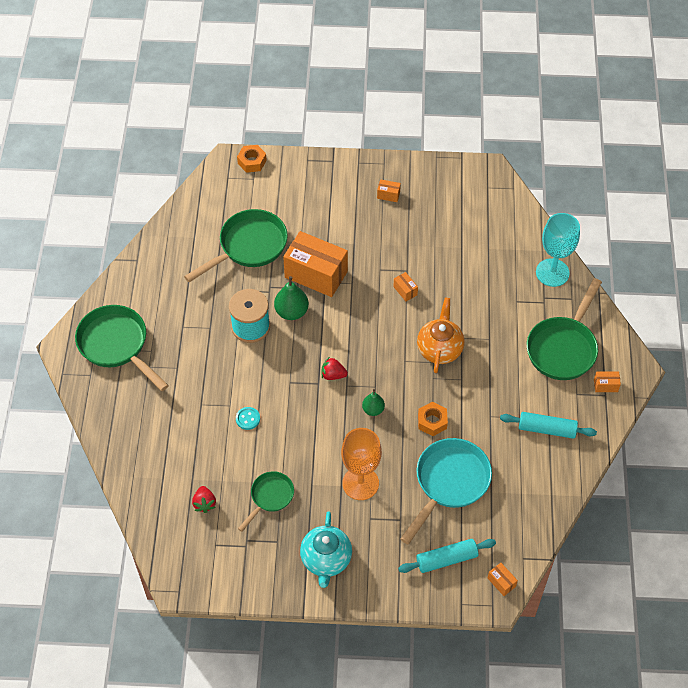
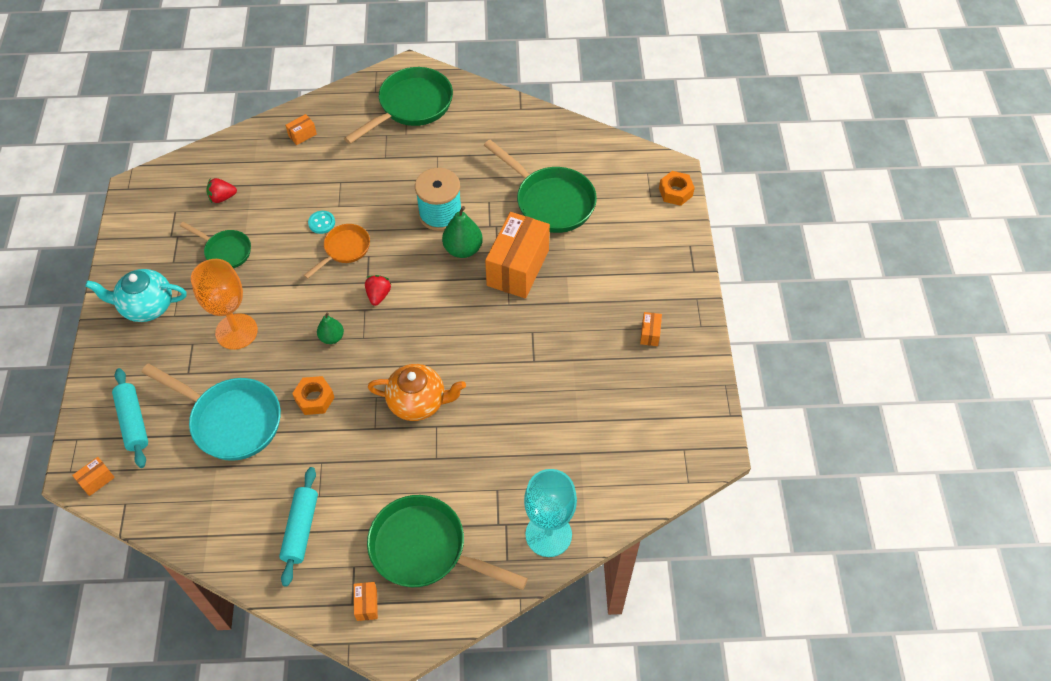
camera: 85 degrees right, 0 degrees up
(280, 400) = (344, 249): none -> orange pan
(405, 291) = (502, 360): orange box -> orange box (302, 135)

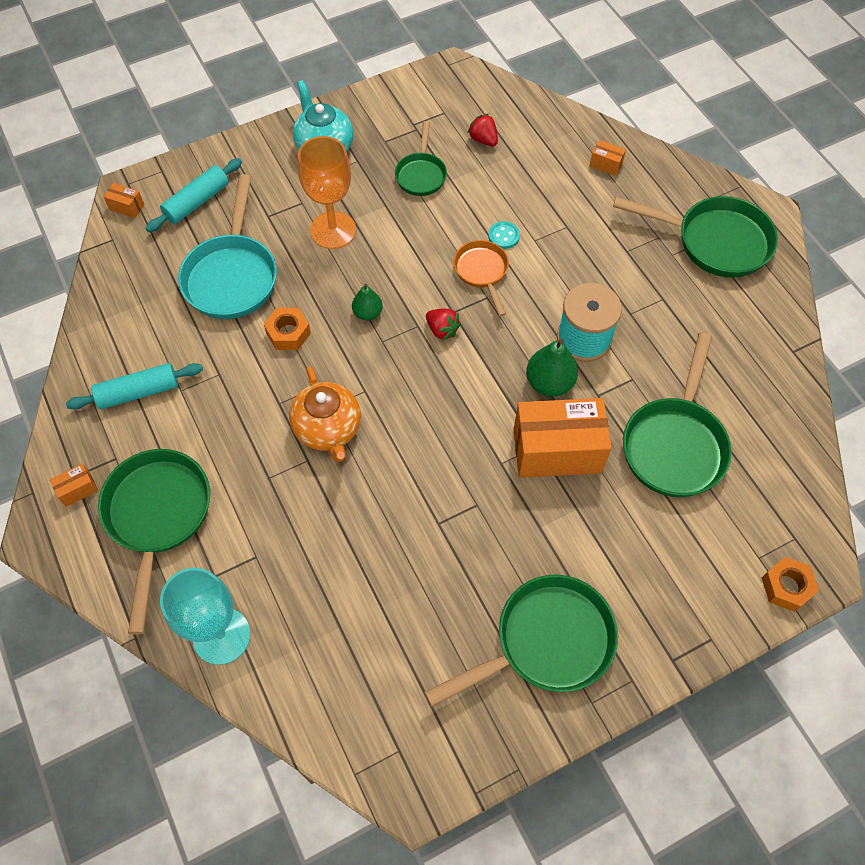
camera: 65 degrees right, 5 degrees up
(344, 249) = (482, 272): orange pan -> orange pan turned 120 degrees counterclockwise
(378, 295) = (442, 330): red strawberry -> red strawberry turned 60 degrees clockwise
(650, 334) = (545, 642): orange box -> green pan

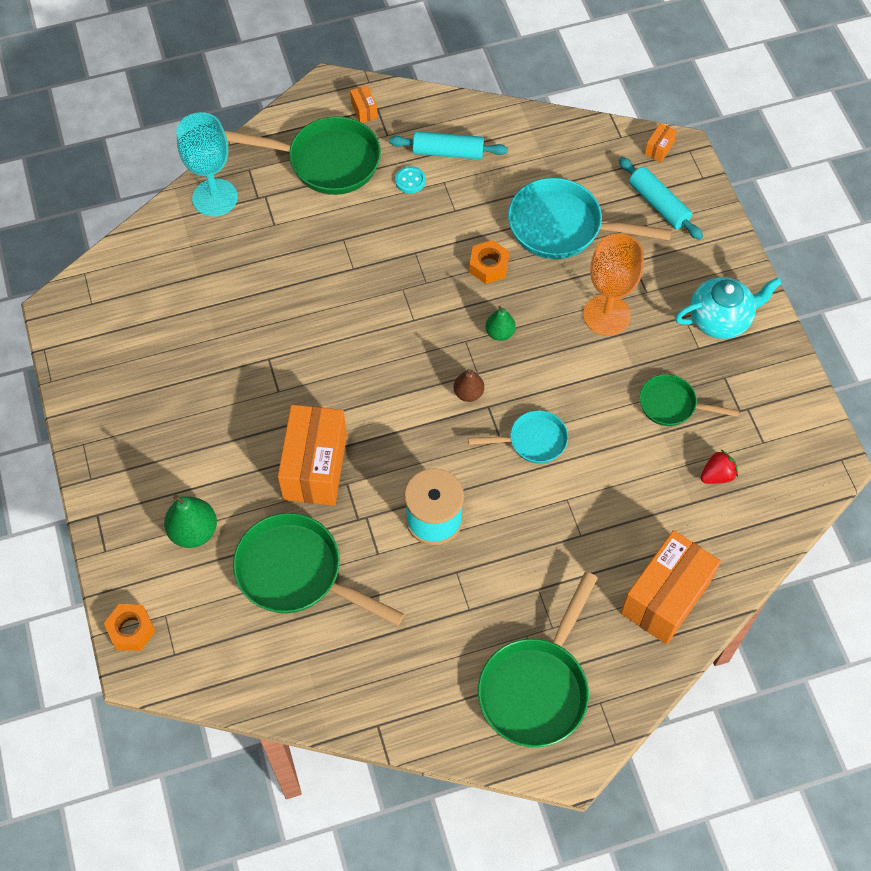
camera: 100 degrees right, 0 degrees up
(138, 392) = (448, 152): turquoise rolling pin -> turquoise rolling pin turned 75 degrees counterclockwise
(328, 429) = (380, 287): orange teapot -> none
(442, 330) = (468, 393): red strawberry -> brown pear
(482, 272) = (532, 441): orange pan -> turquoise pan
(503, 236) = (576, 470): turquoise button -> turquoise button (410, 181)
(545, 642) = (142, 420): green pan -> none
(549, 383) = (389, 476): green pear -> green pear (194, 531)
(605, 164) = (665, 597): orange box -> orange box, size x2.46

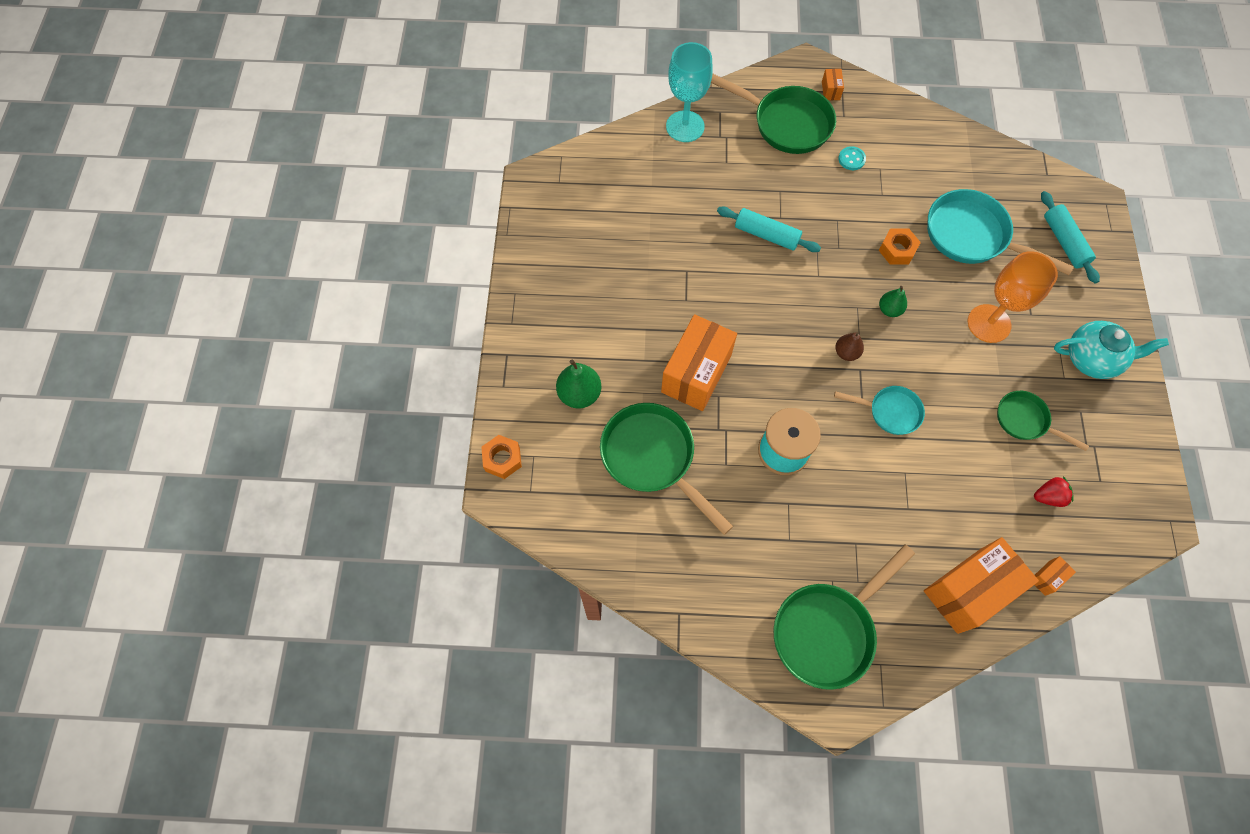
camera: 20 degrees right, 5 degrees up
(448, 152) = (891, 145): turquoise rolling pin -> turquoise rolling pin (766, 235)
(659, 149) = (1079, 194): orange box -> orange box (1047, 578)

